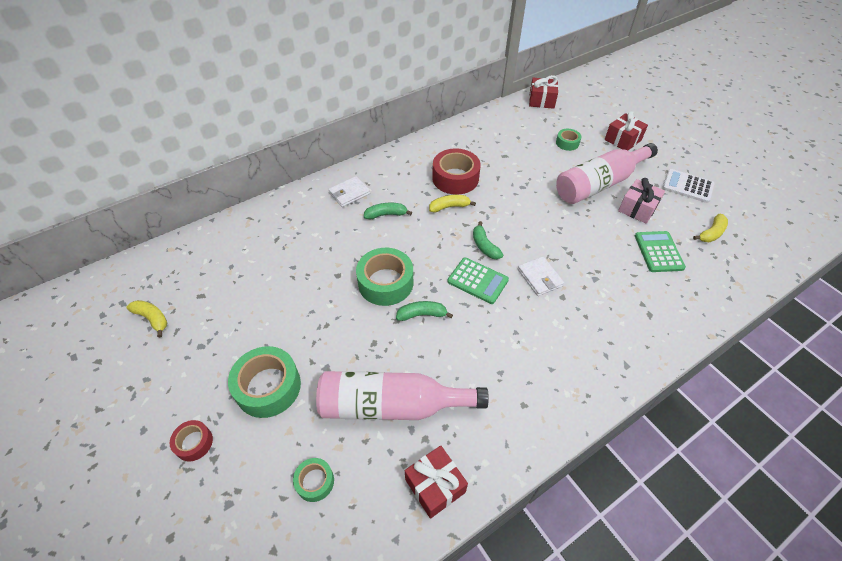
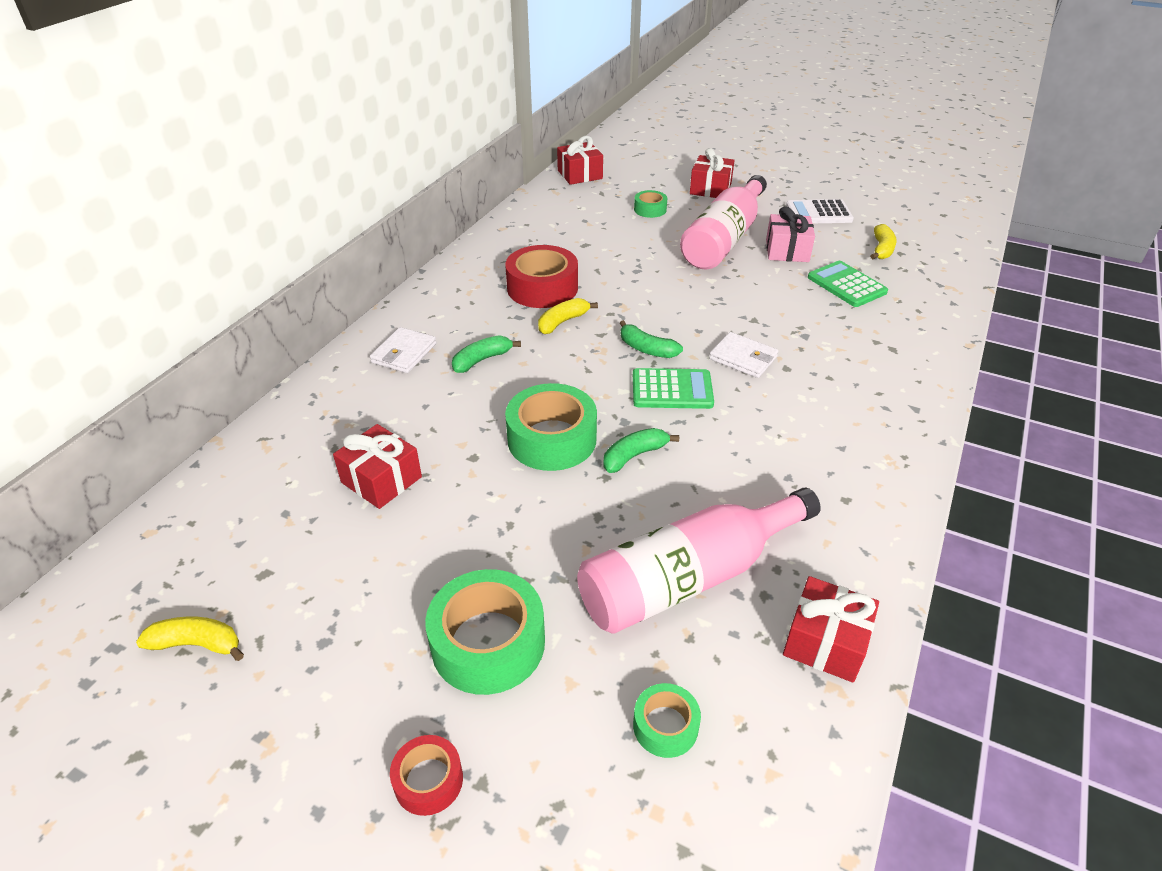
camera: 30 degrees left, 10 degrees down
(285, 268) = (381, 480): none -> red gift

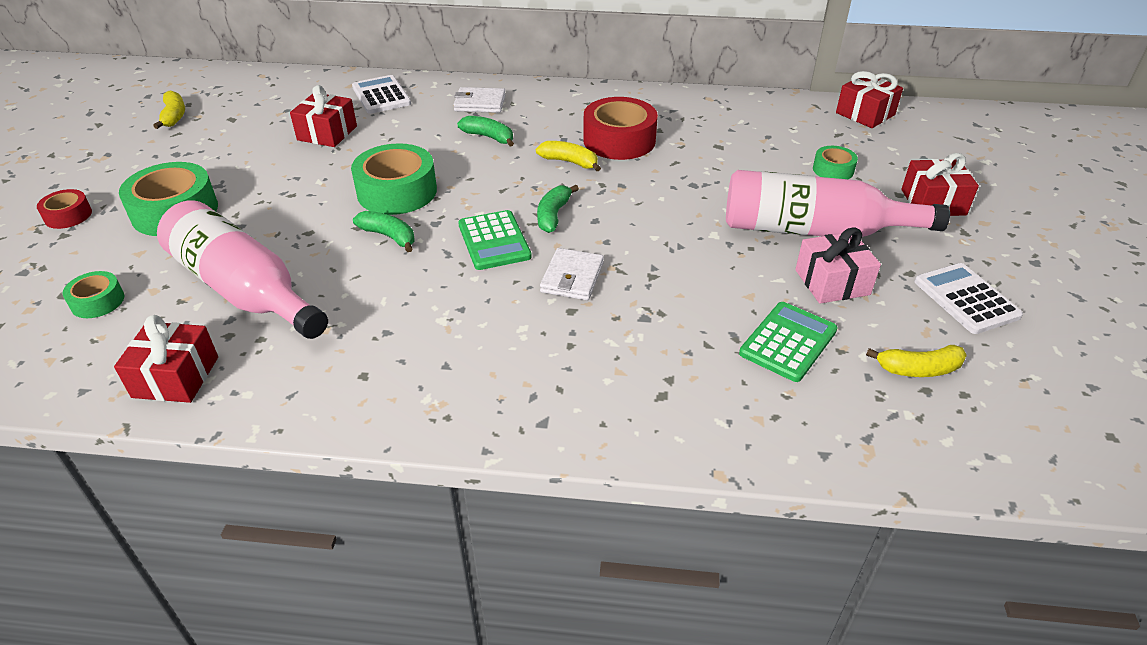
camera: 70 degrees right, 0 degrees up
(321, 423) = (381, 95): none -> white calculator

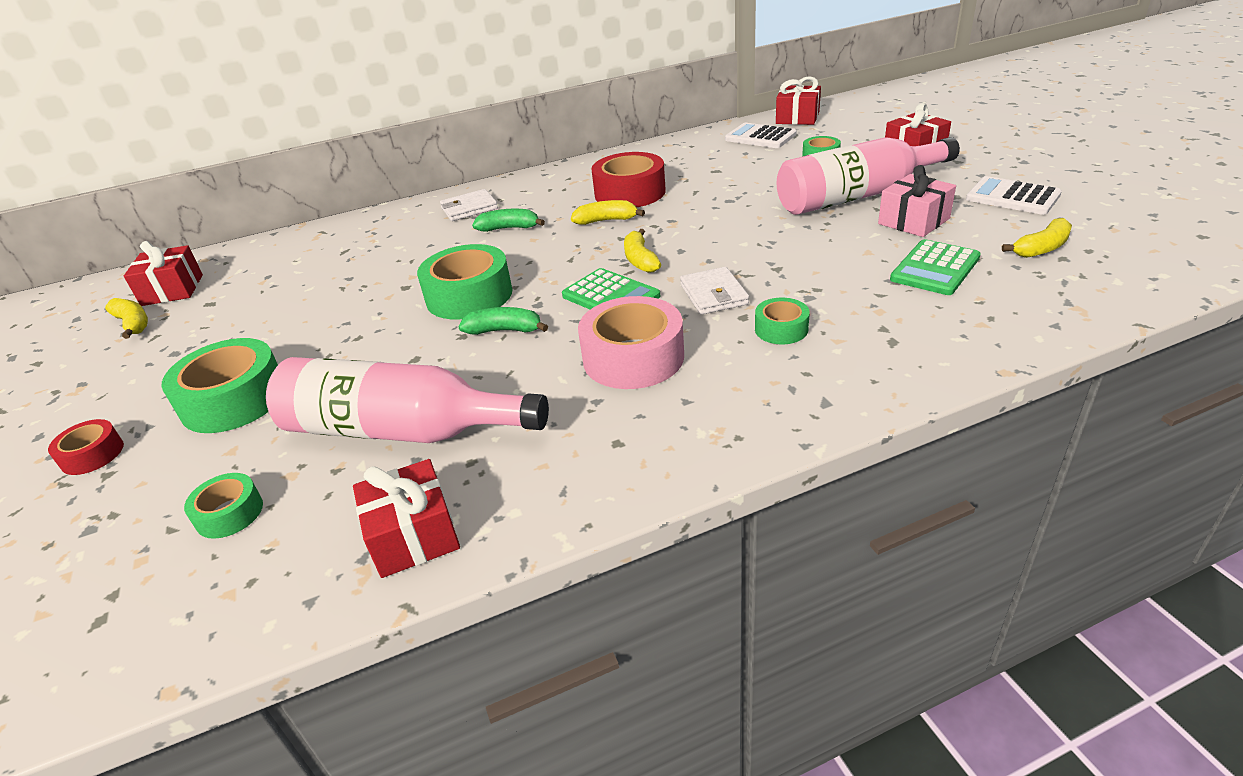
camera: 25 degrees left, 5 degrees down
(327, 133) = (337, 278): red gift -> red gift (172, 290)
(381, 95) = (361, 233): white calculator -> white calculator (760, 137)
(450, 307) = (633, 357): none -> pink tape
(553, 215) = (640, 260): green banana -> yellow banana
(586, 337) = (781, 329): none -> green tape
(788, 342) = (935, 268): green calculator -> green calculator turned 150 degrees counterclockwise

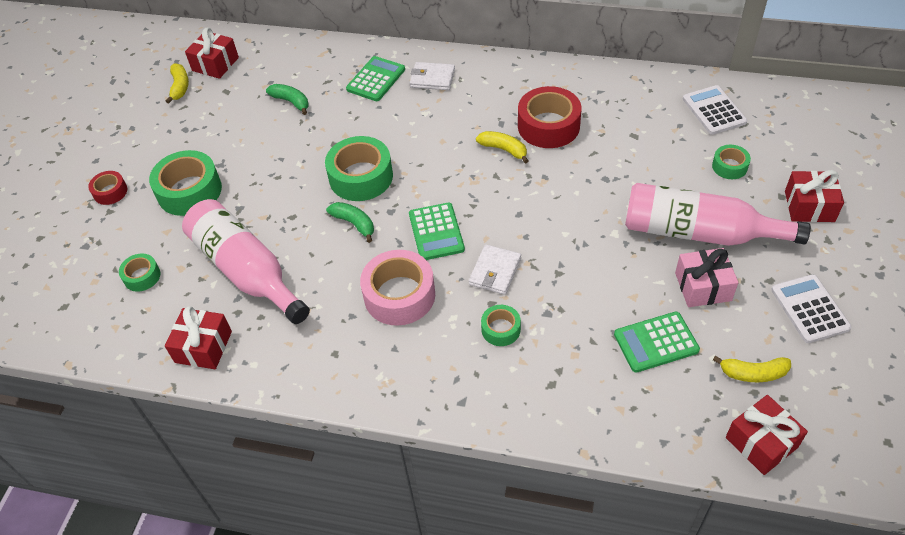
camera: 35 degrees right, 15 degrees up
(404, 230) = (376, 79): none -> green calculator
(509, 228) = (438, 119): green banana -> green banana (291, 102)
(640, 260) = (485, 207): yellow banana -> none
(797, 118) = (773, 101): red gift -> red gift (761, 442)

